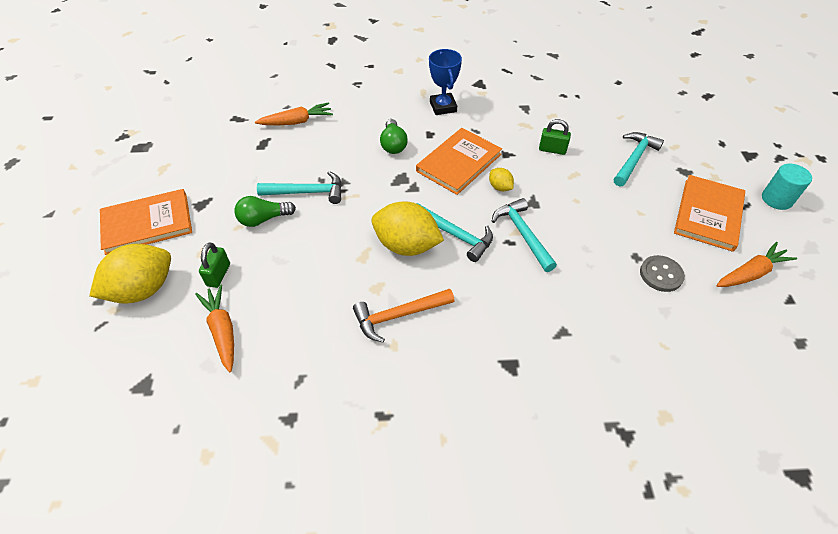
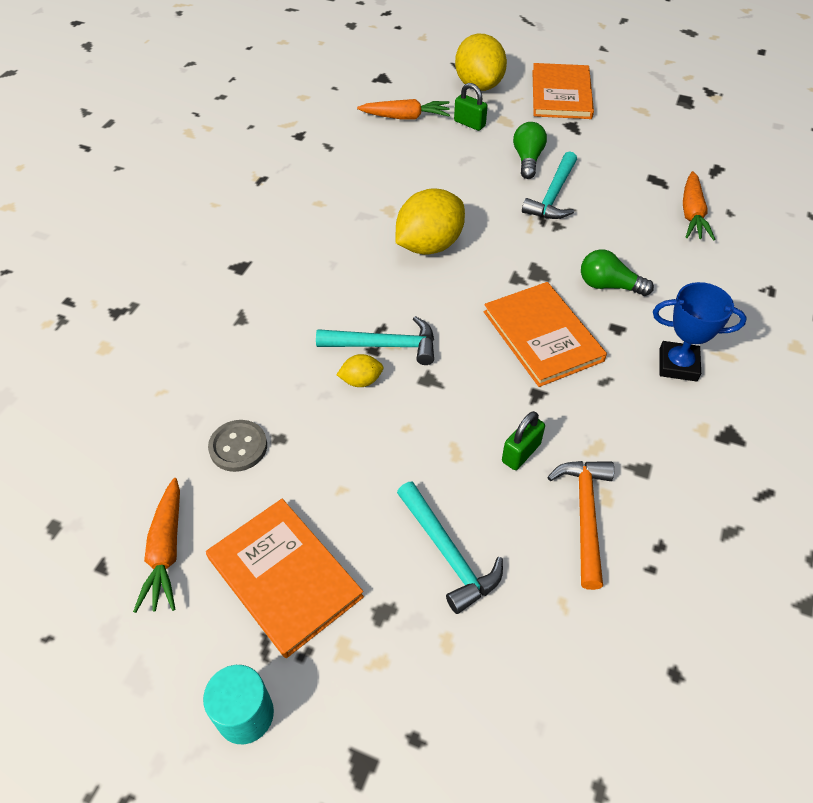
camera: 115 degrees right, 0 degrees up
(399, 315) = (347, 214): orange hammer -> orange hammer (585, 515)
(455, 235) = (420, 287): turquoise hammer -> none
(500, 187) = (474, 358): yellow lemon -> yellow lemon (361, 381)

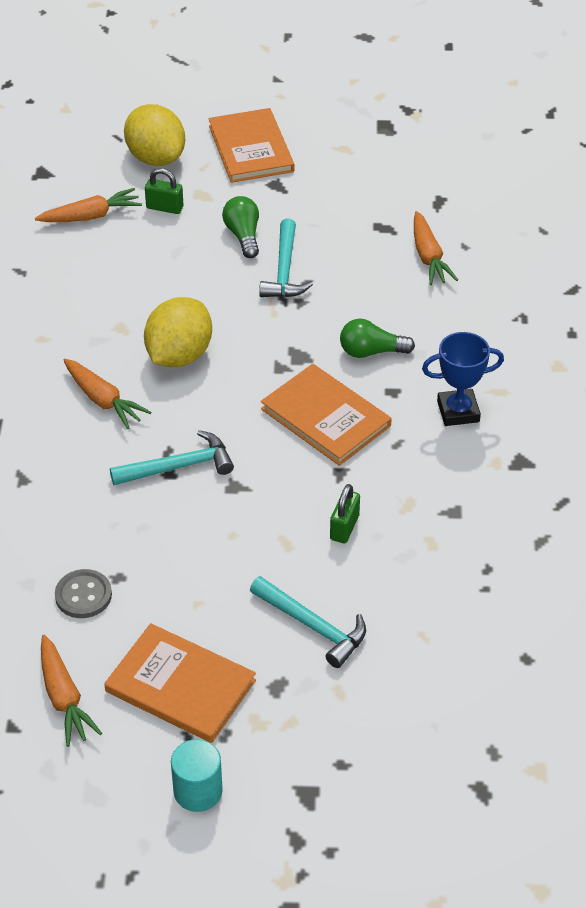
camera: 20 degrees left, 5 degrees down
(345, 267) = (103, 400): none -> orange carrot
(361, 381) = (171, 505): yellow lemon -> none
(585, 515) = (417, 563): orange hammer -> none

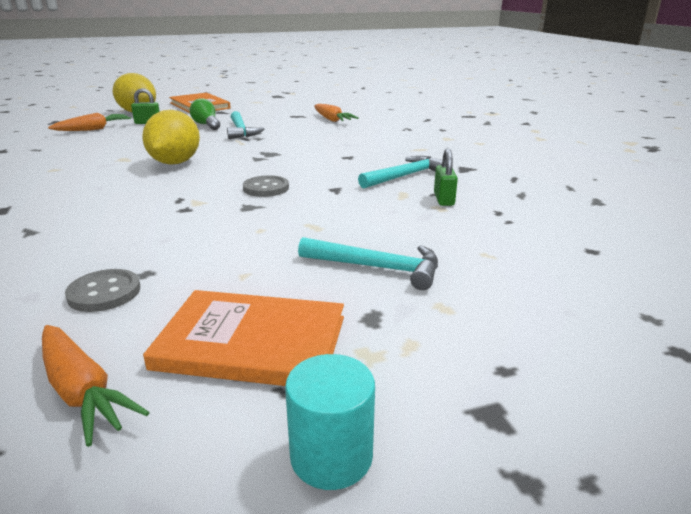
camera: 20 degrees left, 20 degrees down
(103, 400) = (112, 186): orange carrot -> none
(179, 466) = (192, 204): turquoise hammer -> turquoise hammer (405, 176)
(265, 450) = (266, 188): none -> grey button
(325, 417) = (306, 170): orange book -> none
(344, 527) = (360, 211): green padlock -> green padlock (443, 199)
(371, 352) = (320, 147): green light bulb -> none
(458, 411) = (401, 158): blue trophy -> none

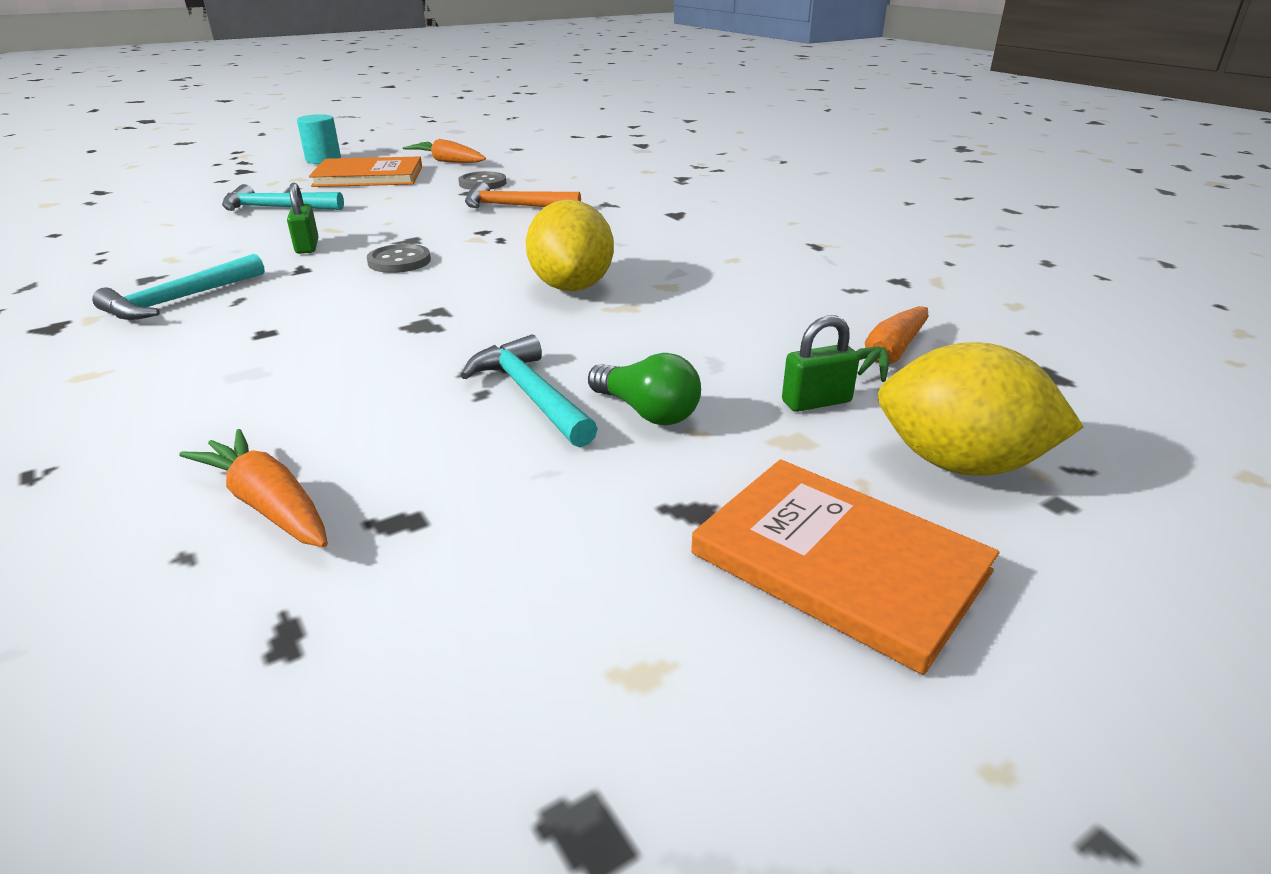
camera: 165 degrees right, 5 degrees up
(122, 238) = (514, 206): none -> orange hammer
(443, 199) = (154, 269): green padlock -> green padlock (307, 246)

